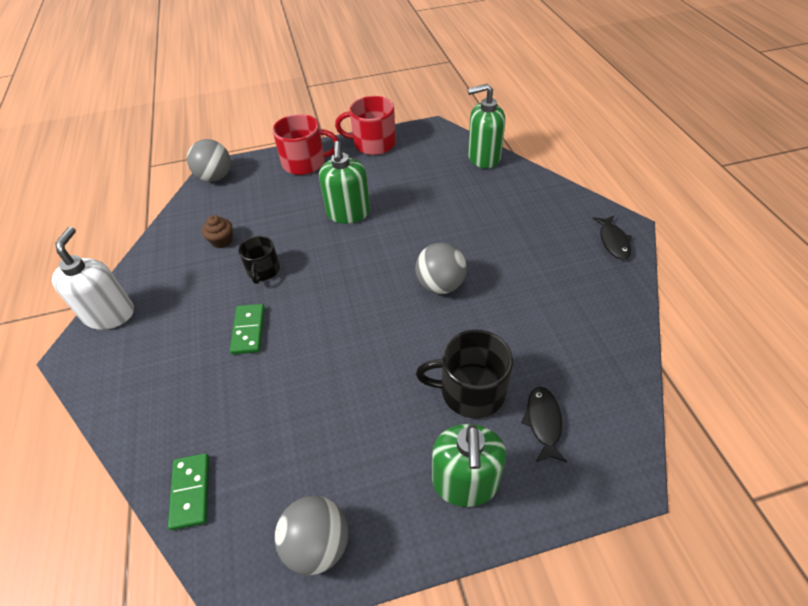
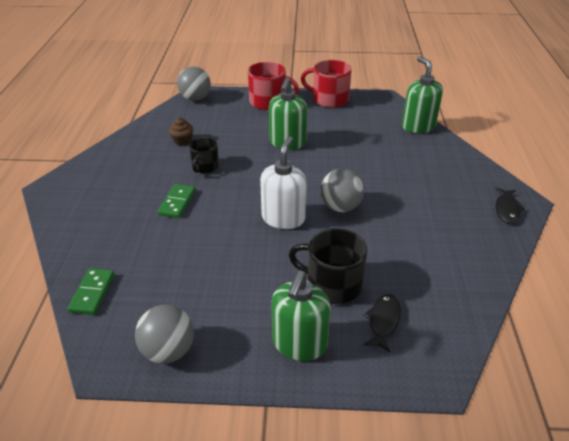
camera: 15 degrees right, 10 degrees down
(110, 314) = (83, 170): white soap dispenser -> white soap dispenser (283, 218)
(483, 157) = (418, 126): green soap dispenser -> green soap dispenser turned 60 degrees clockwise

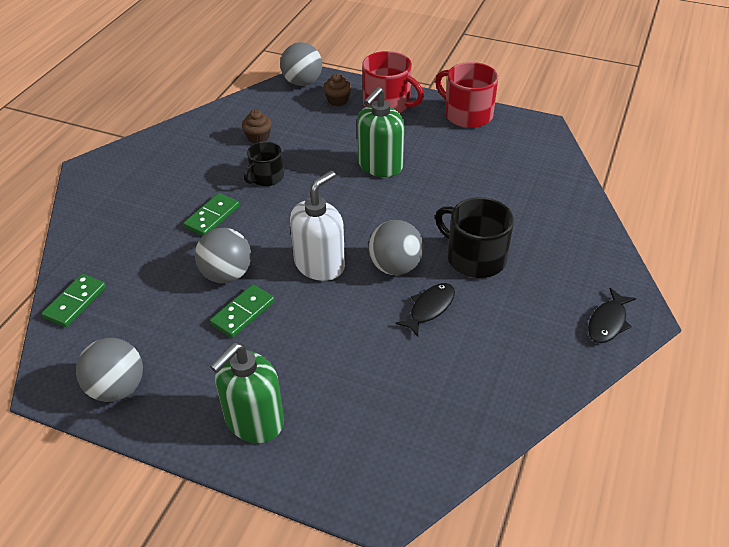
camera: 20 degrees right, 5 degrees up
(213, 241) = (227, 275): none -> grey ball
(229, 106) = (337, 100): none -> brown cupcake
(243, 266) = (243, 313): none -> green domino
(332, 284) = (330, 361): black mug -> black mug (475, 258)
(383, 321) = (362, 422): black fish -> black fish (429, 308)
(418, 126) = (562, 177): green soap dispenser -> none

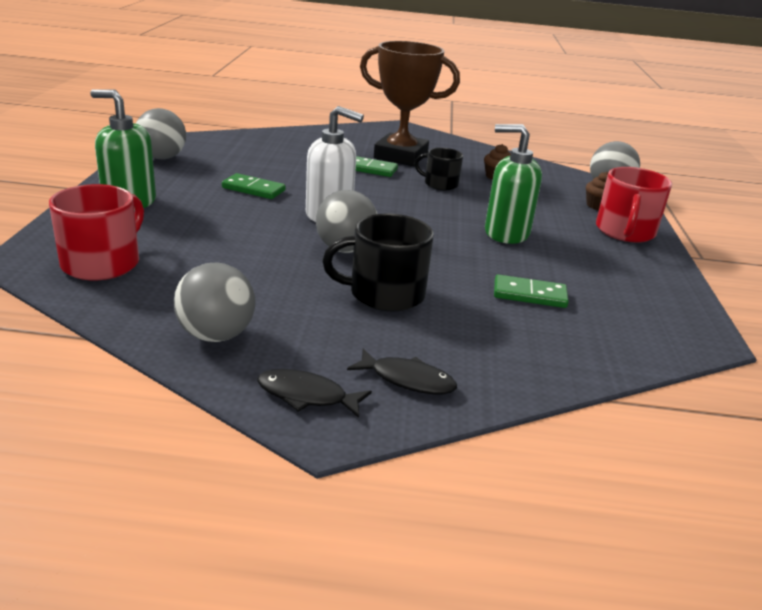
camera: 70 degrees right, 15 degrees down
(75, 302) = (247, 138): green domino -> green domino (529, 294)
(183, 187) = (400, 156): none -> brown trophy
(227, 275) = (298, 180): grey ball -> grey ball (216, 335)
(429, 308) = (289, 270): black fish -> black fish (407, 379)
(467, 114) = (663, 280): red mug -> red mug (102, 263)
(475, 258) = (385, 294): black mug -> black mug turned 120 degrees counterclockwise

